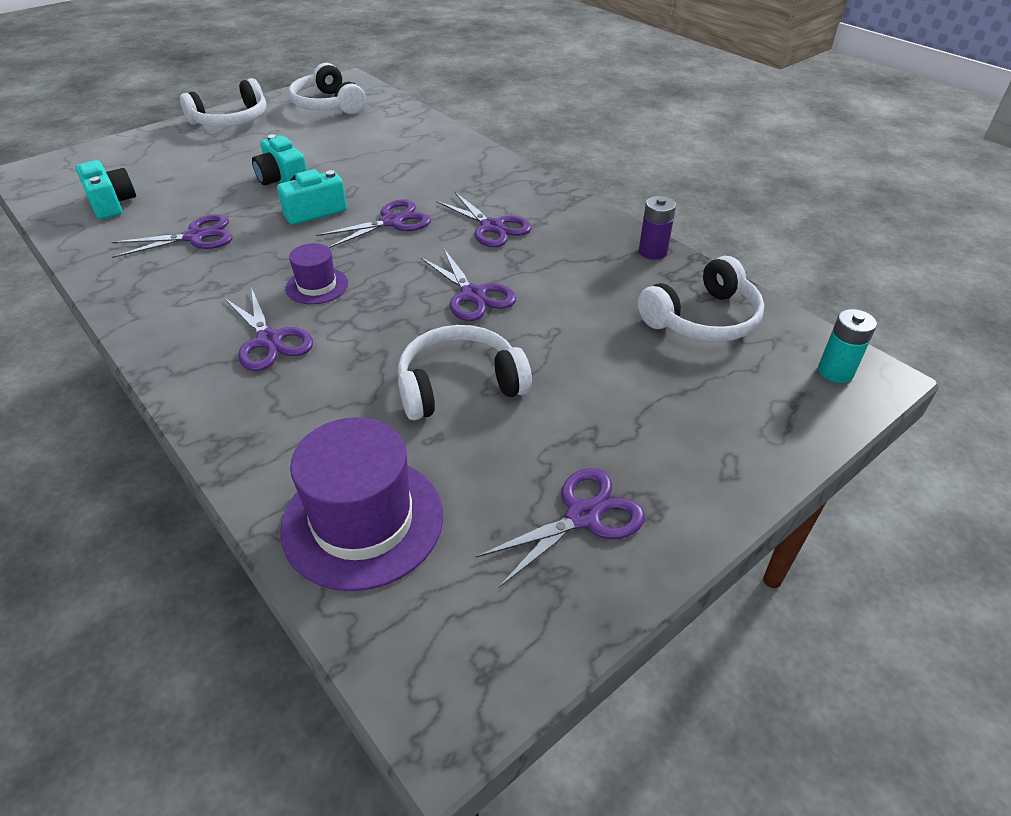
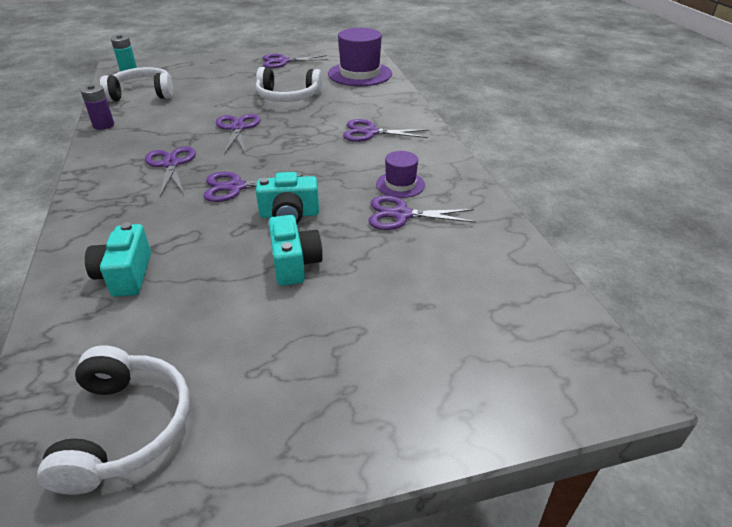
camera: 155 degrees left, 5 degrees down
(111, 203) = (484, 280): turquoise camera -> turquoise camera (125, 275)
(231, 120) = (302, 434): white headphones -> none
(269, 340) = (370, 132): purple scissors -> purple scissors turned 75 degrees counterclockwise
(317, 286) = (326, 154): purple hat -> purple hat (400, 184)

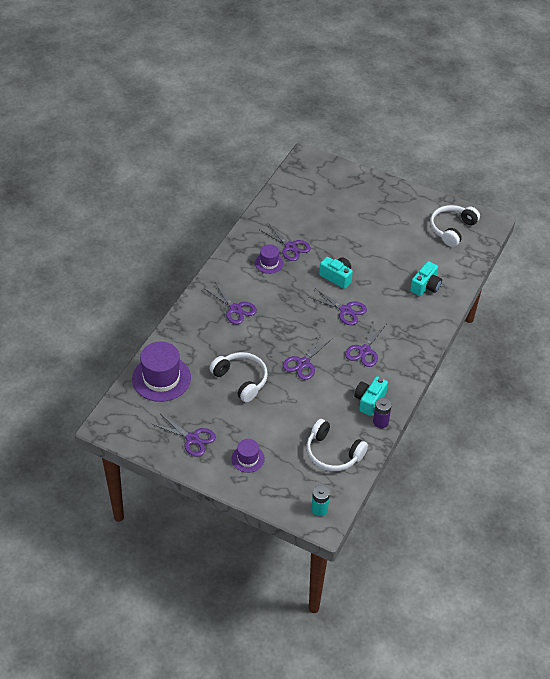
camera: 140 degrees left, 10 degrees up
(222, 69) = (248, 459): none -> purple hat
(294, 263) = (357, 251): turquoise camera -> turquoise camera (369, 400)

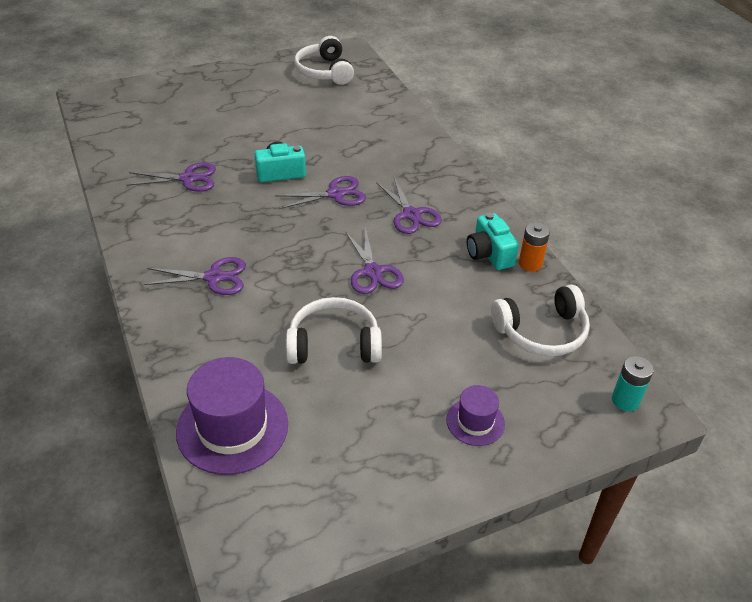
camera: 50 degrees left, 5 degrees down
(192, 439) = (380, 463): purple scissors -> none
(269, 263) = (186, 208): purple hat -> none
(380, 422) = (530, 264): purple battery -> orange battery
(425, 286) = (375, 126): turquoise camera -> none

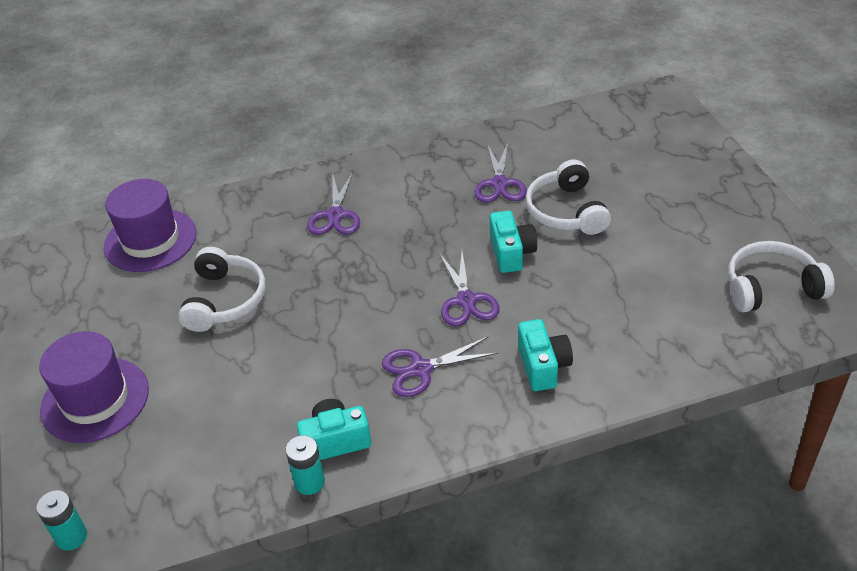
camera: 100 degrees right, 0 degrees up
(373, 272) = (322, 331): purple scissors -> none
(402, 159) = (543, 366): none -> turquoise camera
(475, 422) = (95, 400): purple hat -> purple hat, size x1.87
(530, 264) = (309, 482): orange battery -> turquoise battery
(541, 332) = (193, 474): white headphones -> white headphones (566, 211)

